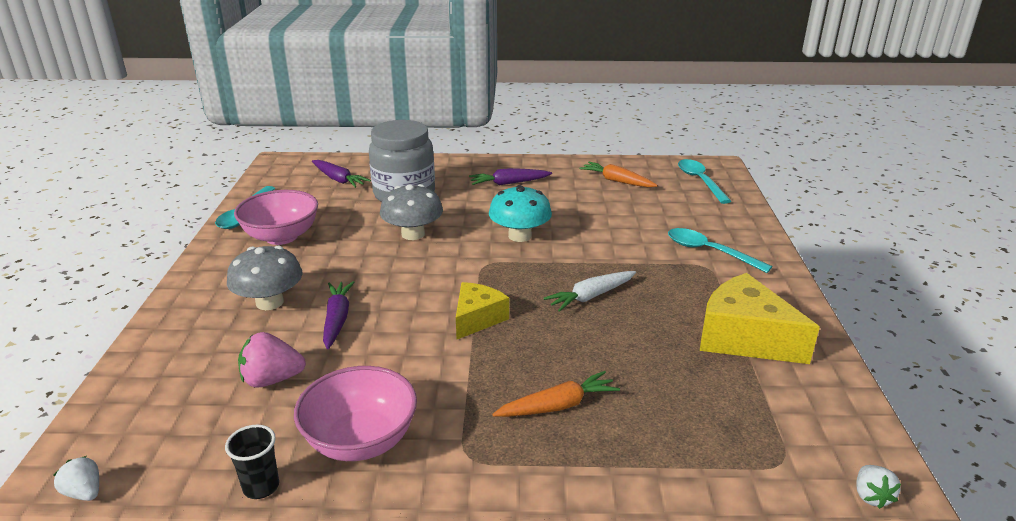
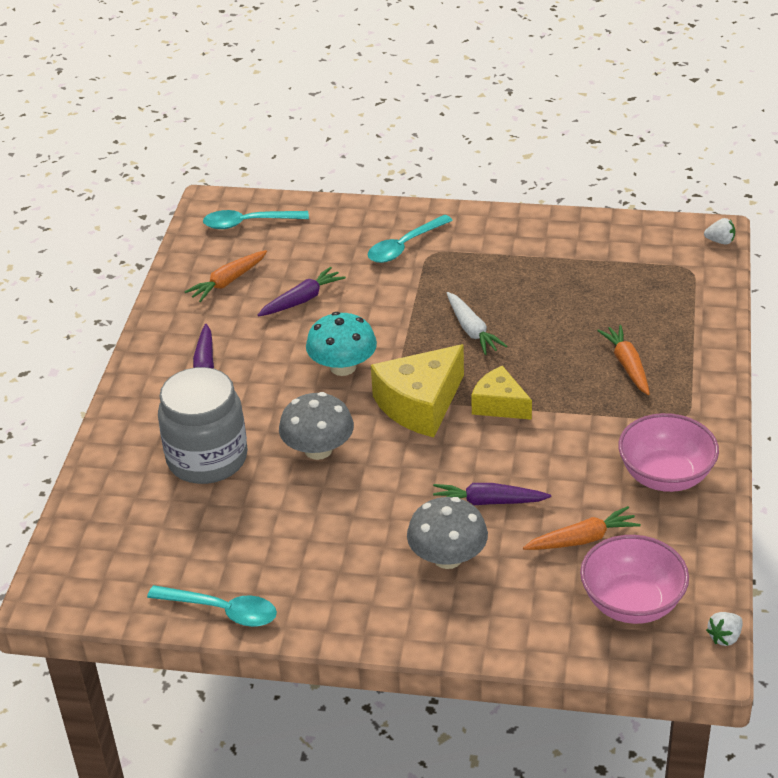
camera: 80 degrees left, 10 degrees up
(261, 487) = (717, 529): black cup -> none
(272, 380) = (582, 539): pink strawberry -> orange carrot
(281, 236) = (296, 565): pink bowl -> pink bowl (632, 603)
(338, 179) = (139, 524): purple carrot -> purple carrot (302, 300)
(744, 338) = (547, 255): yellow cheese -> yellow cheese (420, 404)

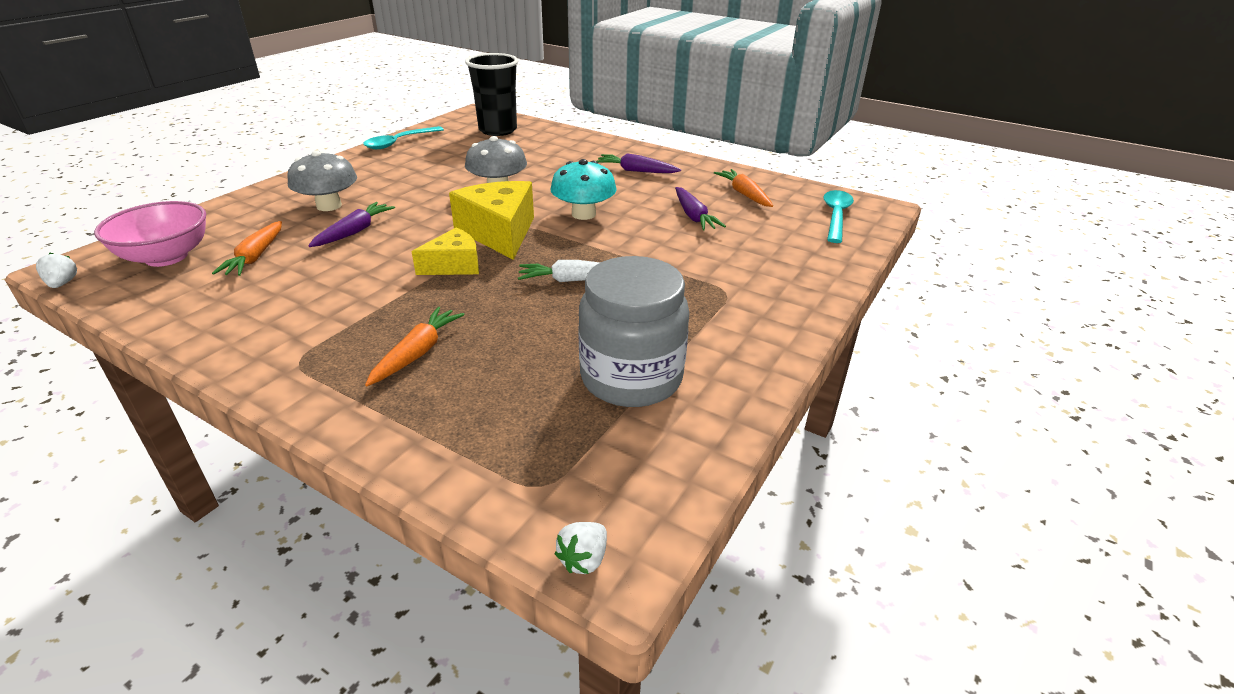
camera: 110 degrees right, 5 degrees down
(121, 535) = (498, 130): none -> black cup
(207, 459) = (535, 157): grey jar -> grey jar (631, 378)
(404, 246) = (749, 280): turquoise spoon -> none
(627, 365) = (417, 353): orange carrot -> orange carrot turned 75 degrees counterclockwise
(665, 476) = (247, 319): pink bowl -> none

